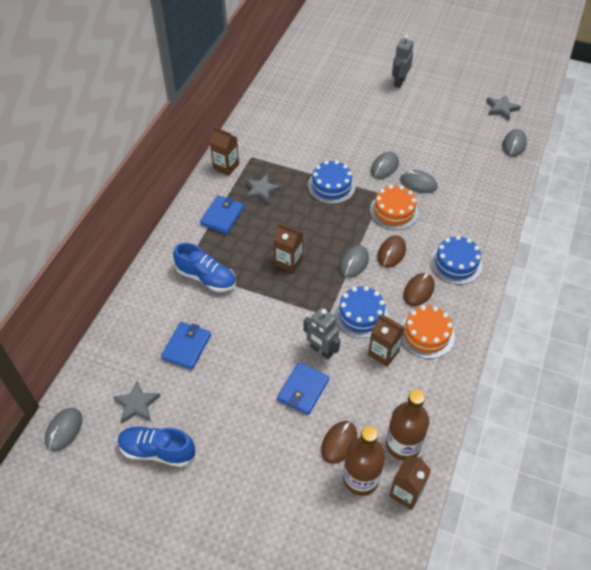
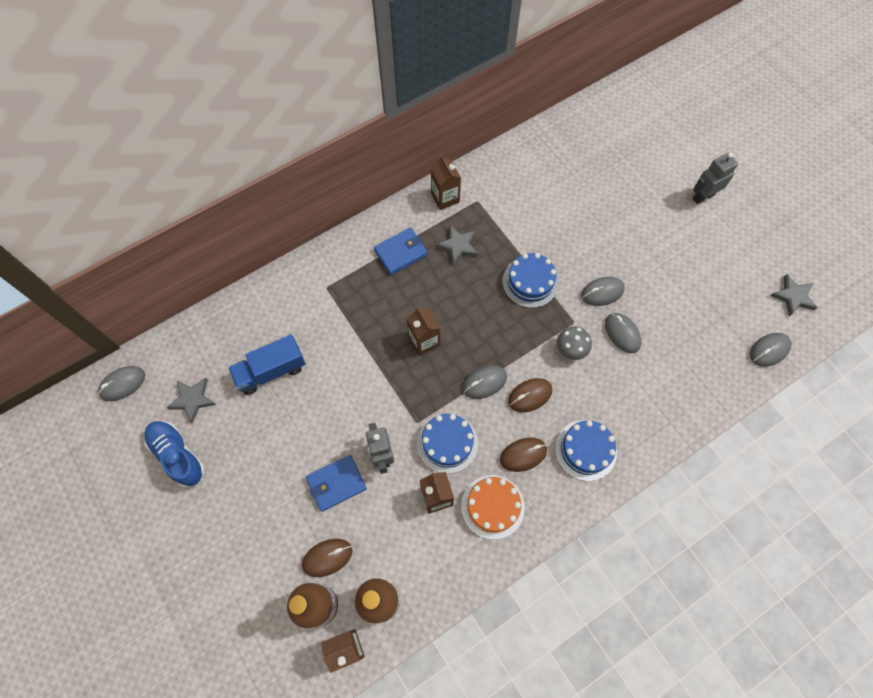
camera: 35 degrees right, 15 degrees up
(186, 347) = (271, 371): blue wallet -> blue truck
(206, 278) = (338, 310): blue shoe -> none
(394, 211) = (570, 350): orange cake -> grey mushroom

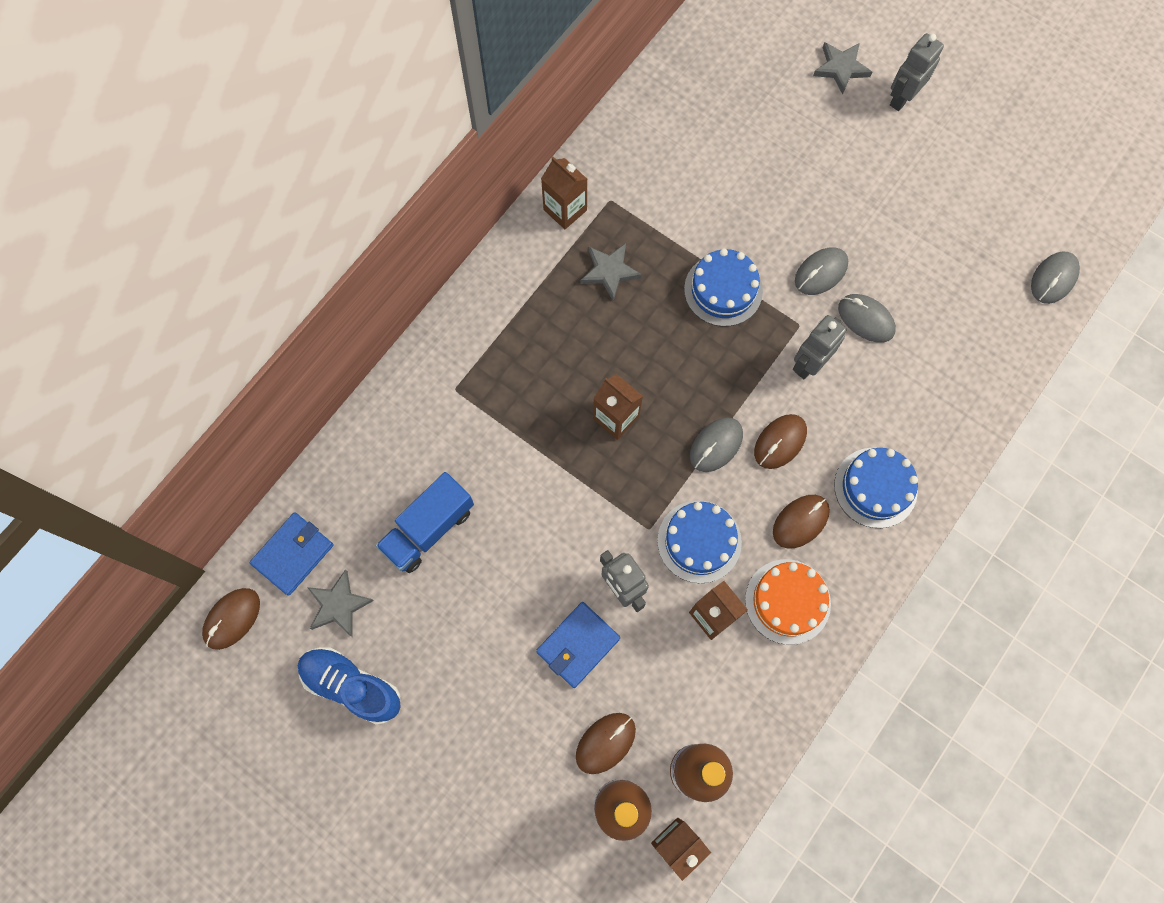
camera: 20 degrees left, 5 degrees up
(122, 384) = (232, 619): grey mouse -> brown mouse
(401, 252) = (536, 306): blue wallet -> blue wallet (293, 554)
(570, 350) = (809, 364): grey mushroom -> grey robot
(793, 296) = (1059, 198): grey star -> grey star (841, 68)

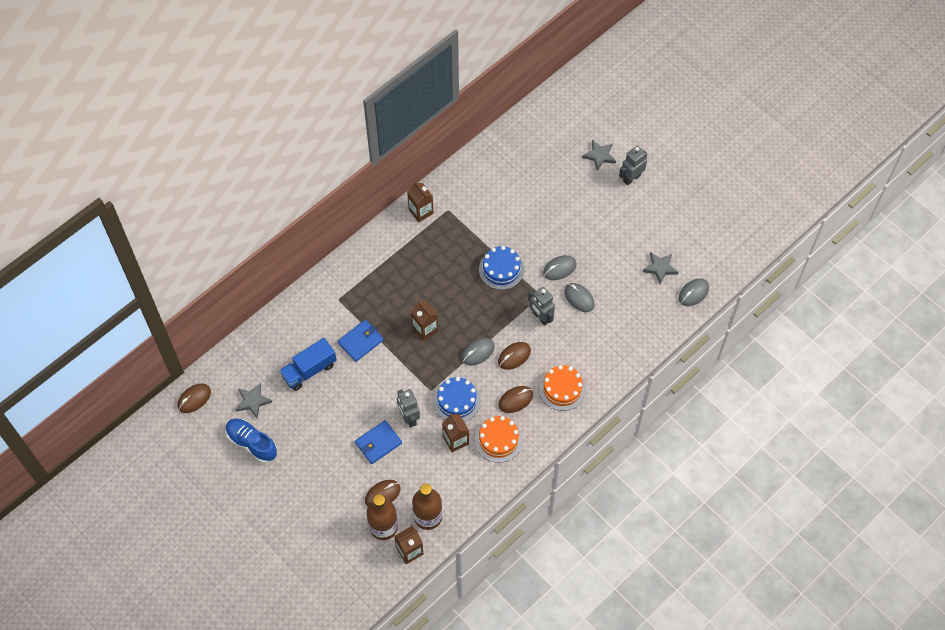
camera: 10 degrees right, 10 degrees down
(293, 554) = (233, 371): blue wallet -> blue wallet (360, 341)
(609, 272) = (439, 249): grey star -> grey star (660, 268)
(809, 364) = (540, 317): grey robot -> grey robot turned 90 degrees counterclockwise
(875, 487) = (562, 389): blue cake -> orange cake

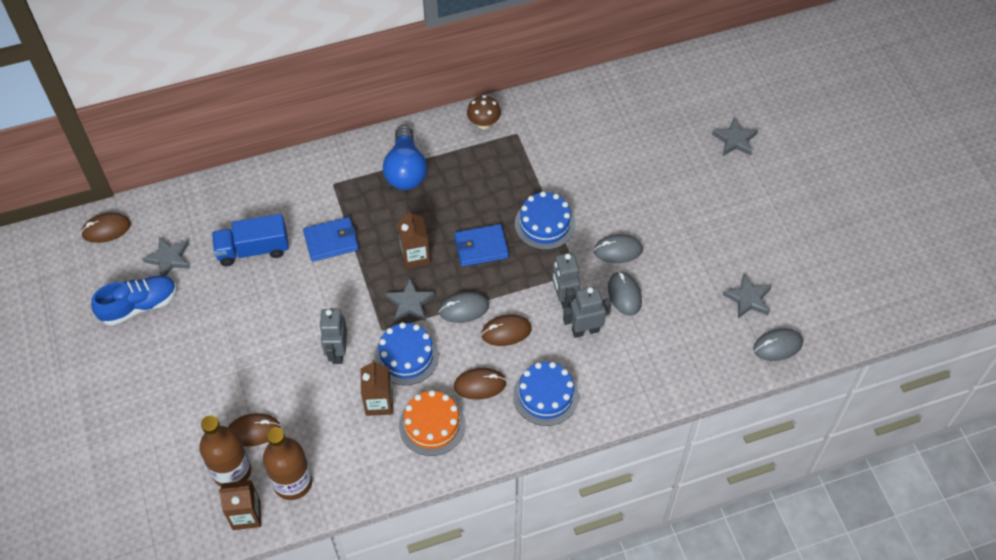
camera: 25 degrees right, 5 degrees down
(252, 443) = (139, 306): blue shoe -> blue shoe turned 90 degrees clockwise
(378, 443) = (284, 367): blue wallet -> blue wallet (481, 247)
(384, 268) = (406, 170): none -> blue light bulb
(421, 211) = (484, 123): brown carton -> brown mushroom
(439, 363) = (410, 303): none -> grey star
(562, 389) = (546, 395): orange cake -> blue cake
(631, 178) = (762, 179): grey robot -> grey robot (585, 330)

